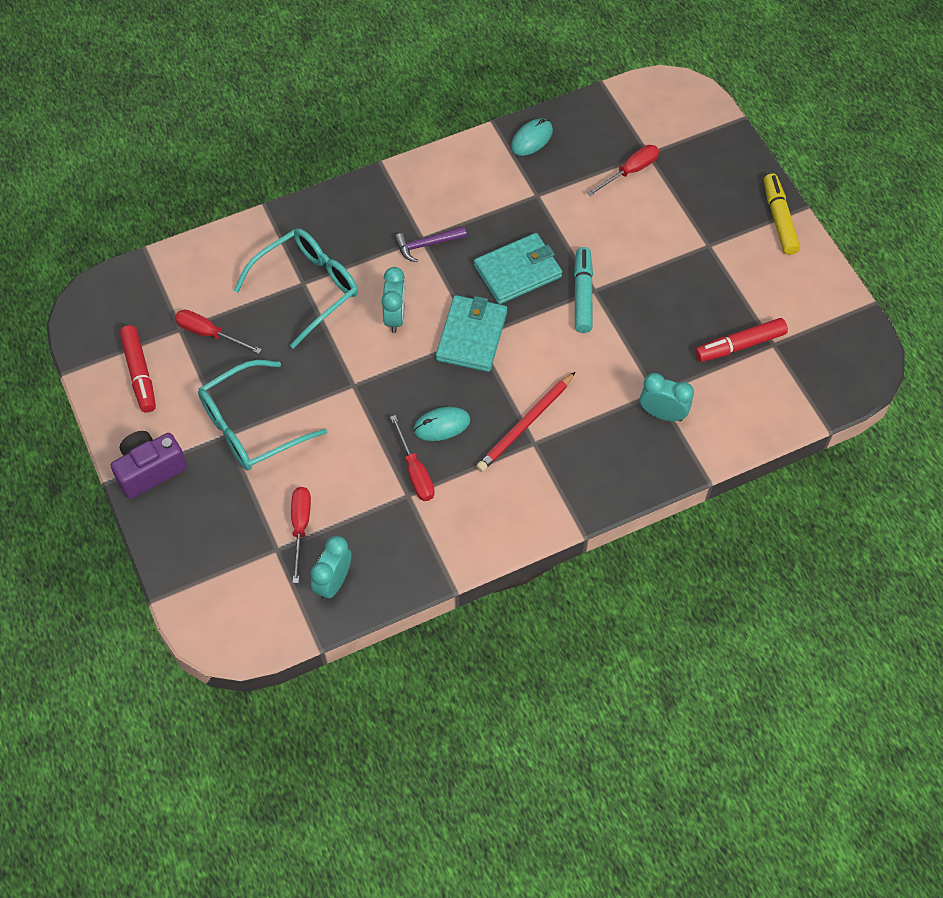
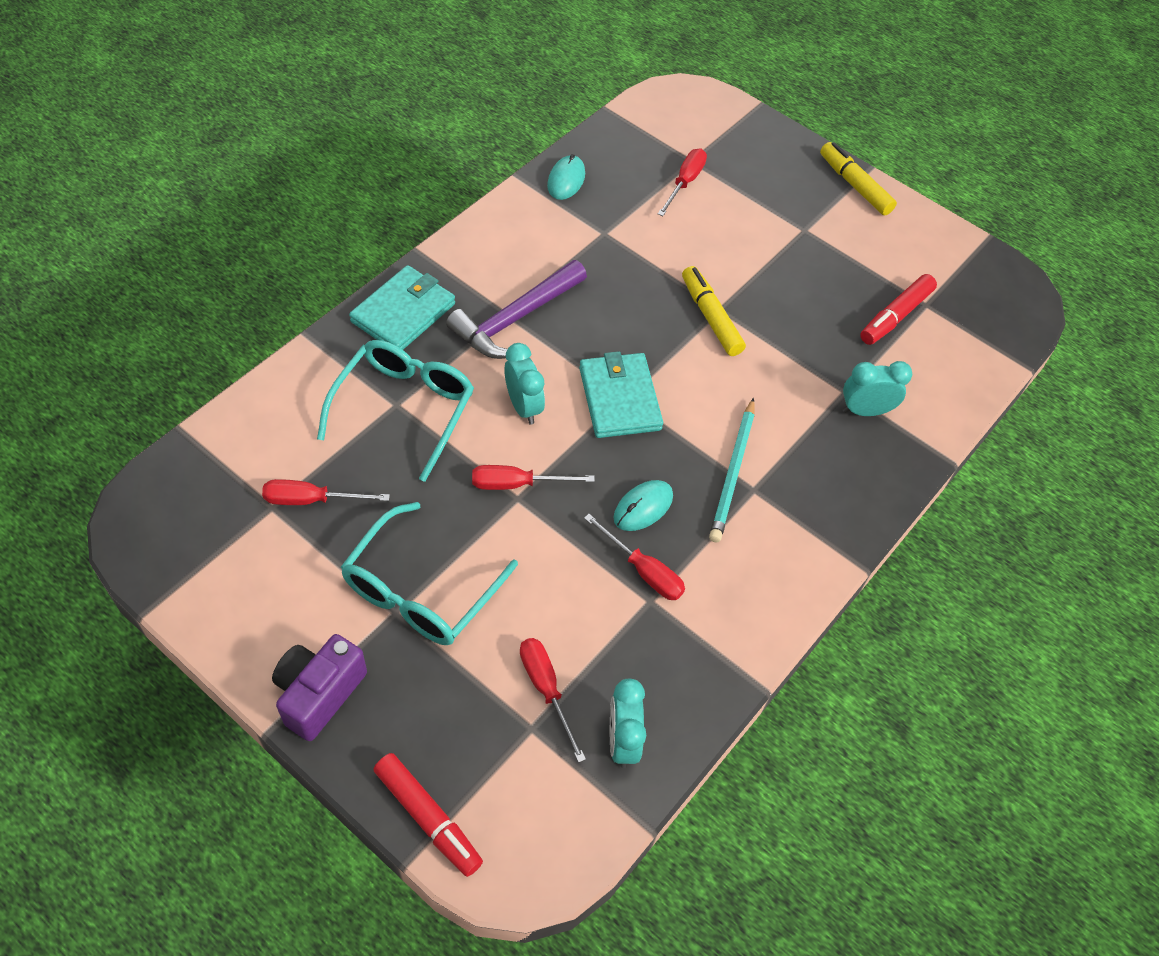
camera: 30 degrees left, 5 degrees down
(139, 373) = (245, 578): red marker -> red marker (428, 818)
(359, 374) = (517, 484): none -> red screwdriver
(427, 245) = (515, 319): purple hammer -> purple hammer, size x1.79
(518, 271) = (629, 315): turquoise wallet -> turquoise wallet (403, 312)
(525, 424) = (733, 473): red pencil -> turquoise pencil
(583, 294) = (711, 317): turquoise marker -> yellow marker

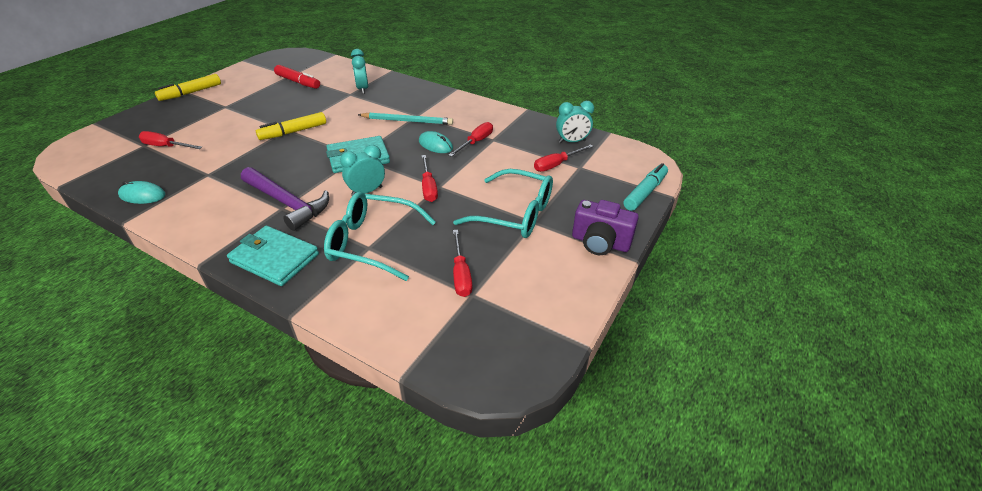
camera: 95 degrees left, 15 degrees down
(428, 818) = (645, 192): red marker -> turquoise marker

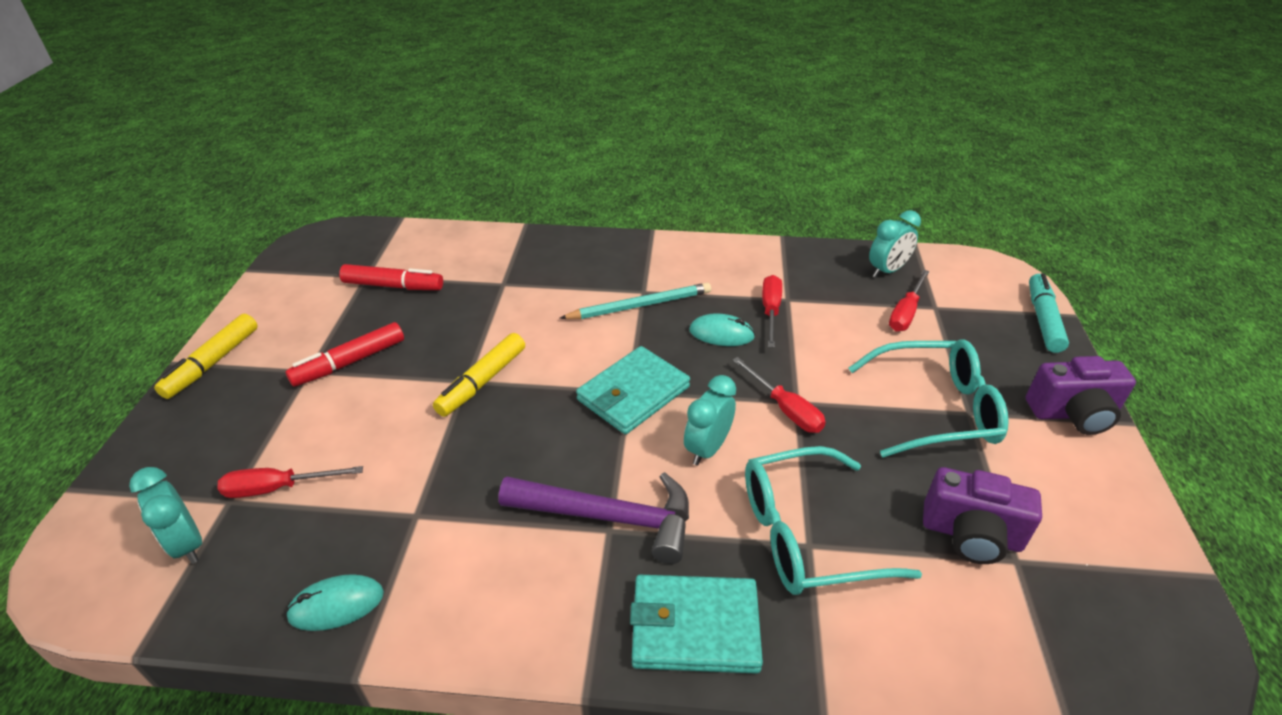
camera: 25 degrees left, 0 degrees up
(245, 108) = (349, 362): none -> red marker
(362, 89) = (514, 269): turquoise clock -> turquoise clock (187, 544)
(461, 274) = (971, 535): red screwdriver -> purple camera

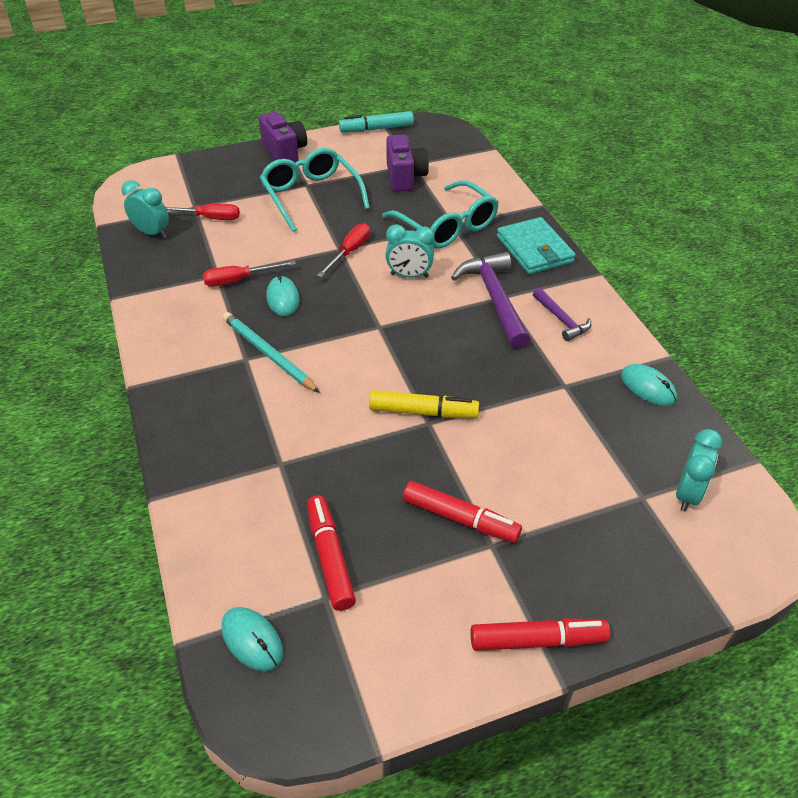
camera: 115 degrees left, 5 degrees up
(212, 363) = (538, 640): yellow marker -> red marker
(278, 488) = (608, 474): red screwdriver -> none
(372, 241) = (252, 640): none -> turquoise mouse
(521, 574) = (561, 320): none -> purple hammer
(633, 394) = (380, 323): turquoise wallet -> none
(1043, 319) = (188, 164): turquoise marker -> turquoise marker (376, 129)

